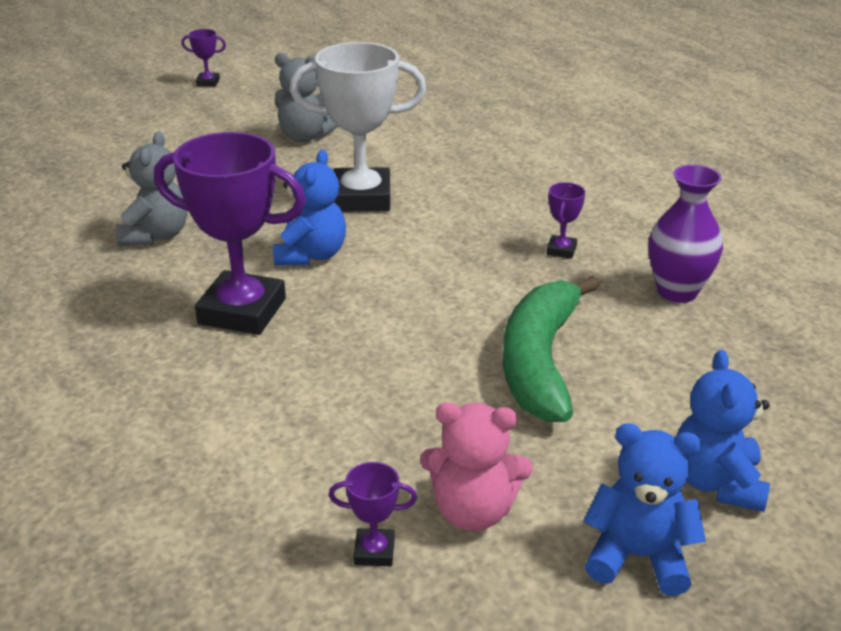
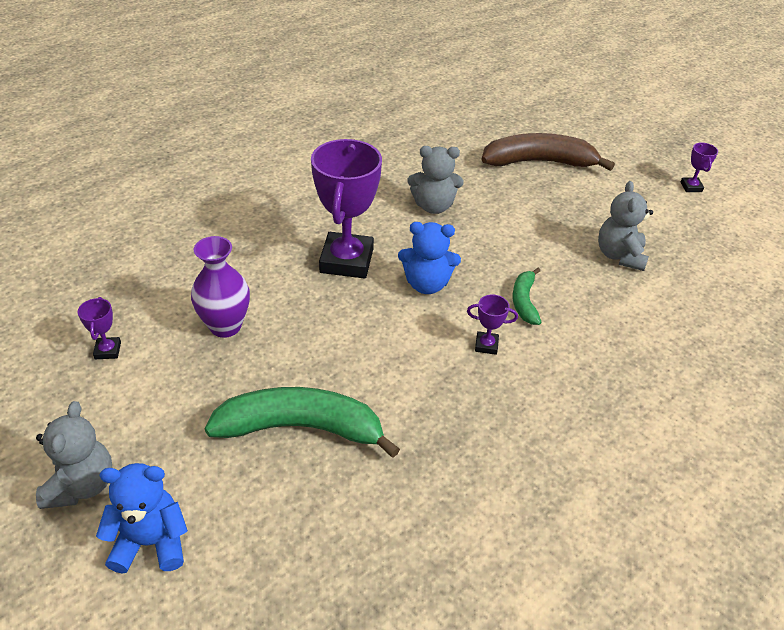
camera: 80 degrees right, 10 degrees up
(105, 154) = (539, 162): none -> brown banana
(361, 198) = (524, 301): white trophy -> green banana
(473, 511) = (136, 394): pink teddy bear -> none
(561, 250) = (476, 442): purple trophy -> purple trophy (486, 345)
(638, 557) = (81, 485): blue teddy bear -> grey teddy bear
(677, 291) = (423, 535): purple vase -> purple vase (225, 326)

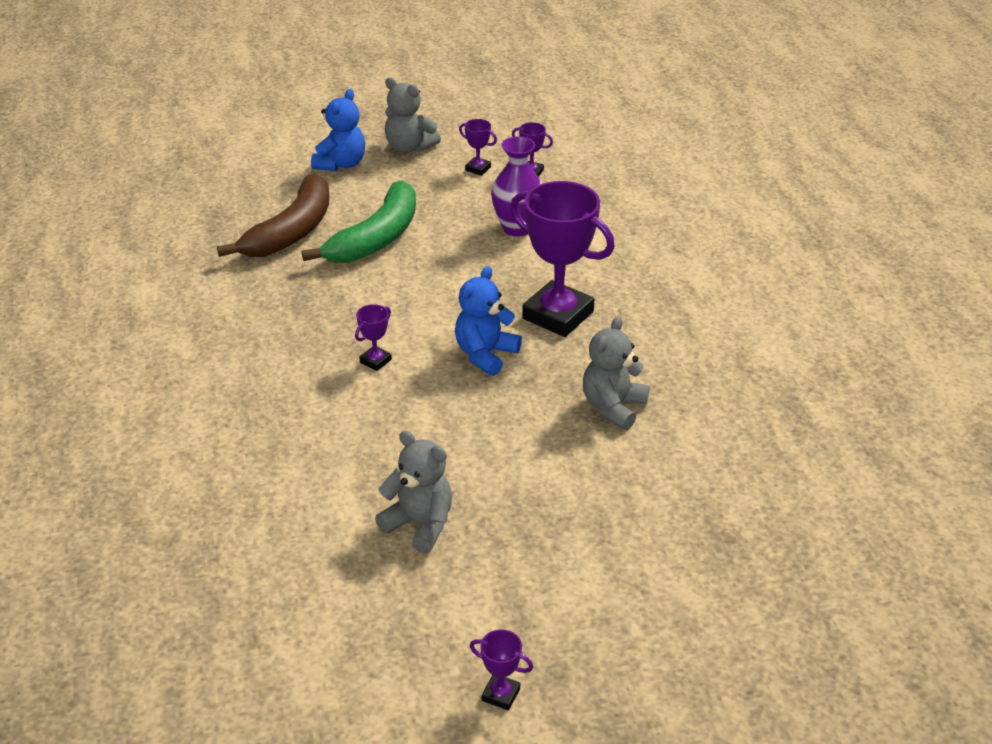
camera: 120 degrees right, 5 degrees down
(115, 397) = (478, 169): none -> purple trophy
(524, 301) = (409, 411): green banana -> none
(539, 162) = (656, 548): brown banana -> brown banana (291, 231)

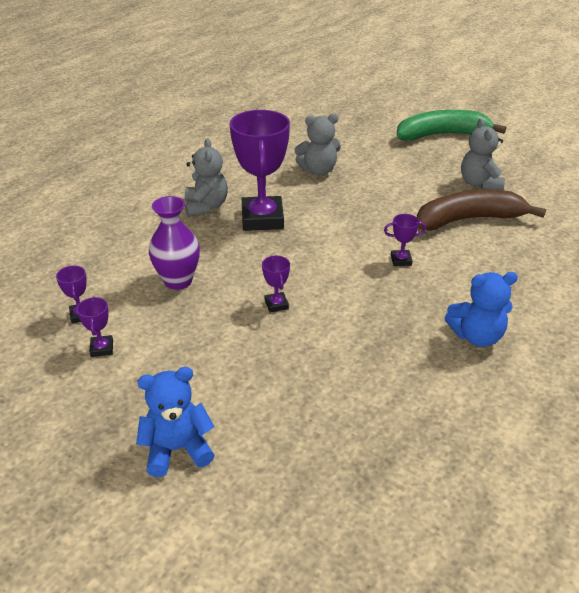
camera: 130 degrees left, 0 degrees up
(291, 231) = (324, 401): brown banana -> brown banana (468, 219)
(376, 238) = (273, 343): green banana -> green banana (442, 135)
(409, 147) = (98, 418): grey teddy bear -> grey teddy bear (206, 206)
(485, 354) = (335, 225): blue teddy bear -> blue teddy bear (476, 336)
(501, 694) = (514, 130): purple trophy -> purple trophy (276, 304)

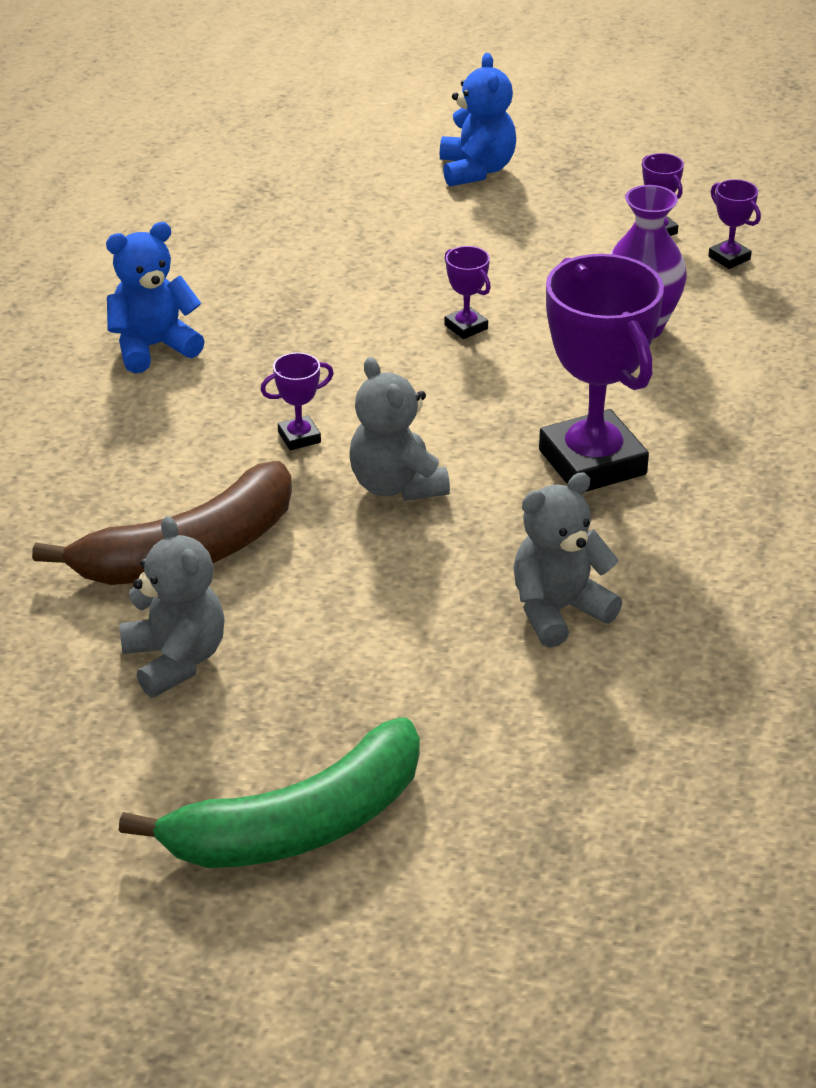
camera: 160 degrees right, 0 degrees up
(177, 449) = (476, 170): blue teddy bear -> blue teddy bear turned 60 degrees counterclockwise
(206, 206) = (719, 464): grey teddy bear -> grey teddy bear (396, 485)

